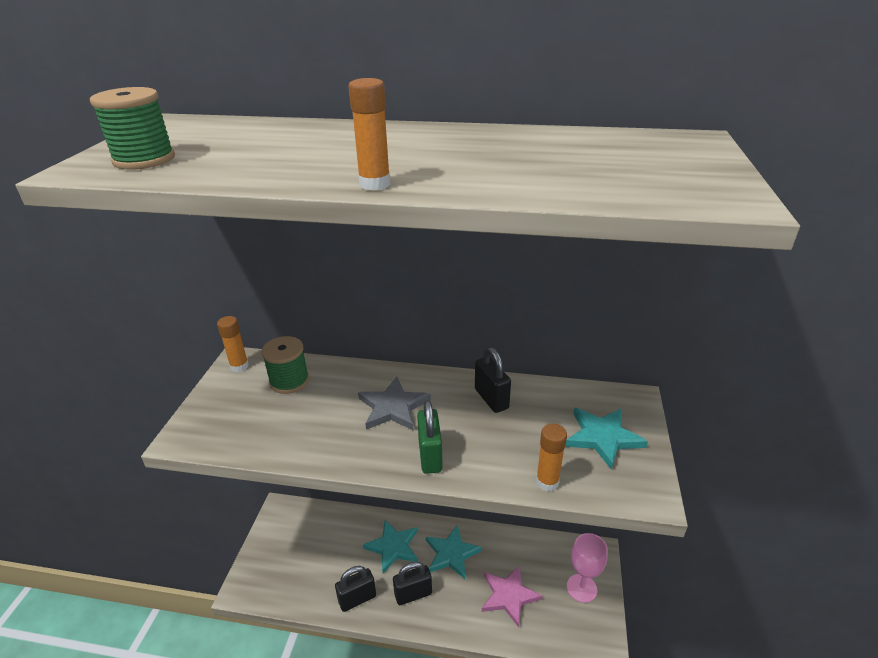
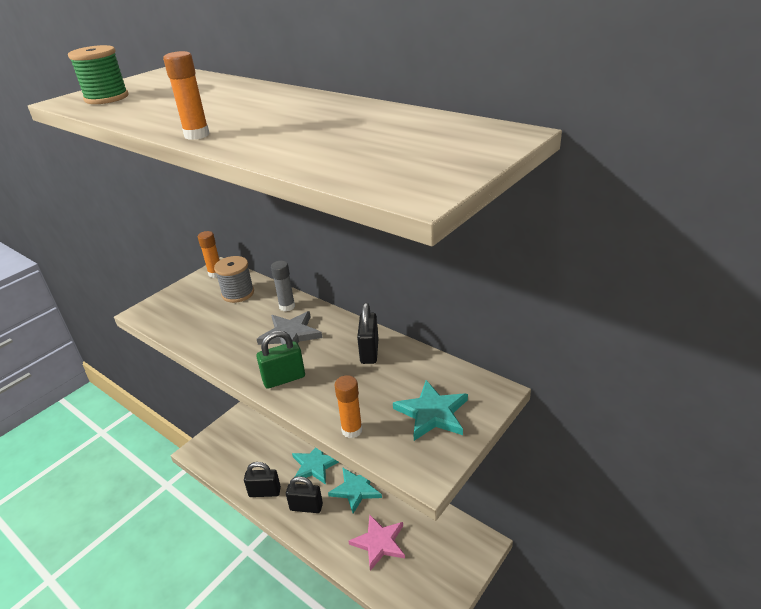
camera: 30 degrees right, 0 degrees up
(289, 381) = (238, 293): green spool -> grey spool
(361, 379) = (287, 306): none -> grey glue stick
(430, 456) = (284, 379): green padlock -> green padlock turned 45 degrees clockwise
(581, 588) = (446, 566): pink goblet -> none

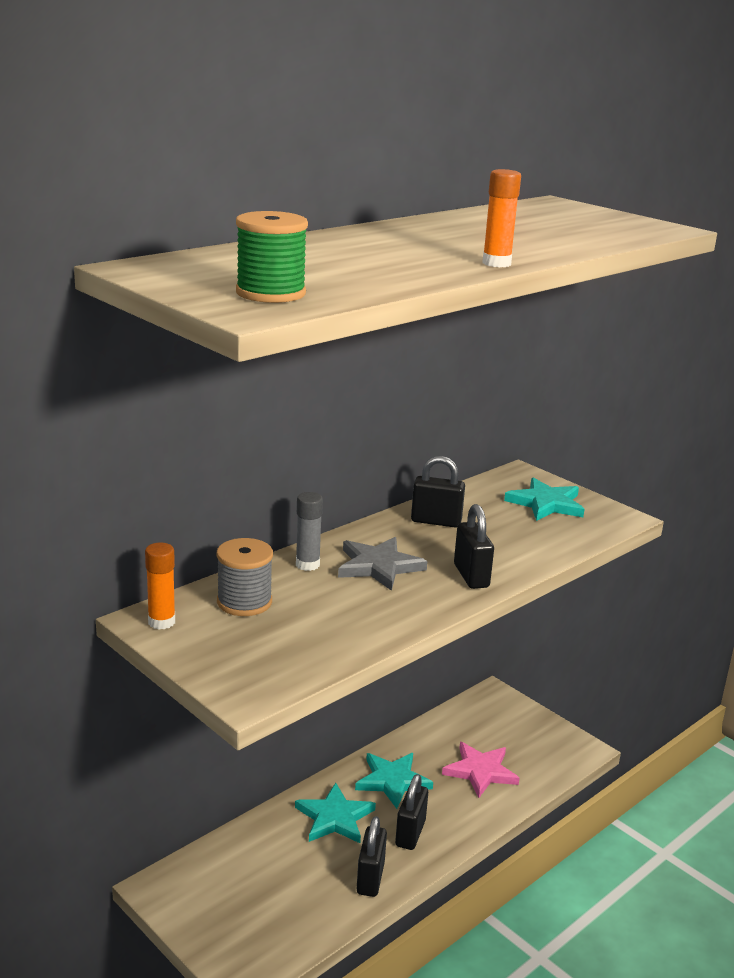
camera: 85 degrees left, 10 degrees down
(284, 379) = (471, 576): green padlock -> black padlock
(352, 430) = (565, 544): orange glue stick -> none

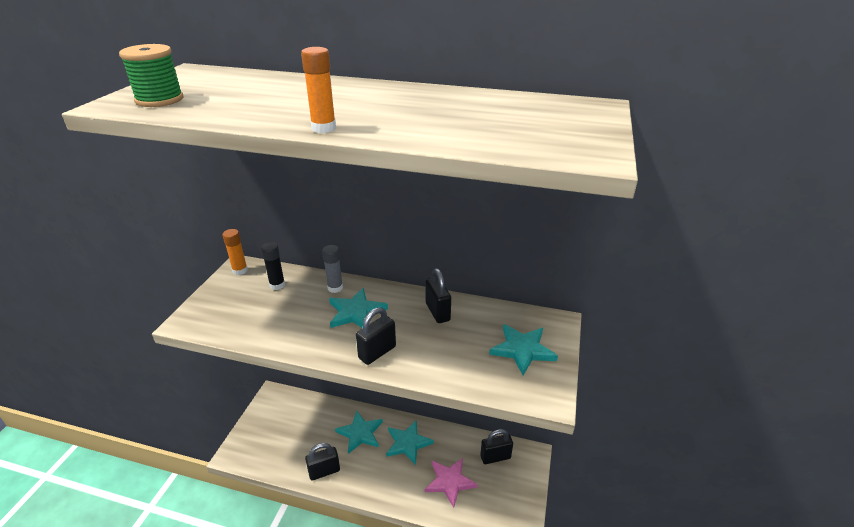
camera: 60 degrees right, 10 degrees up
(244, 602) = (277, 285): grey spool -> black glue stick
(379, 566) = (356, 312): grey star -> turquoise star
(410, 833) = (370, 472): black padlock -> black padlock (495, 457)

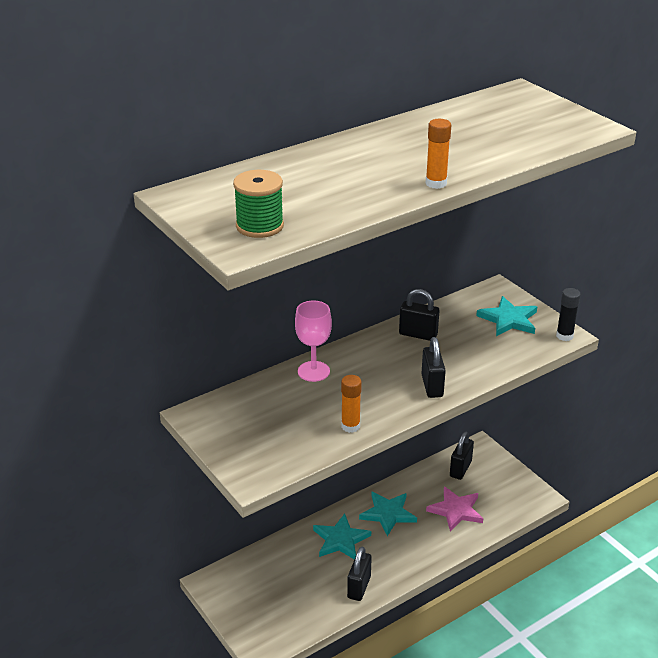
camera: 50 degrees left, 0 degrees up
(240, 271) = (203, 417): orange glue stick -> orange glue stick (350, 426)
(277, 285) = (263, 402): black glue stick -> black glue stick (564, 336)
(335, 288) = (313, 371): grey glue stick -> pink goblet
(356, 312) = (365, 375): turquoise star -> none

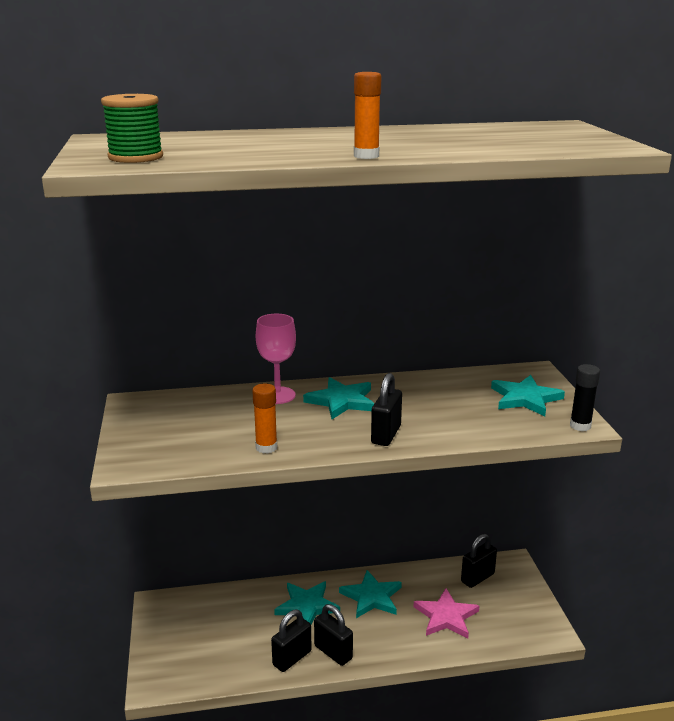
camera: 25 degrees right, 10 degrees down
(371, 362) = (342, 401): none -> turquoise star
(418, 334) = (413, 390): black padlock -> black padlock (333, 652)

